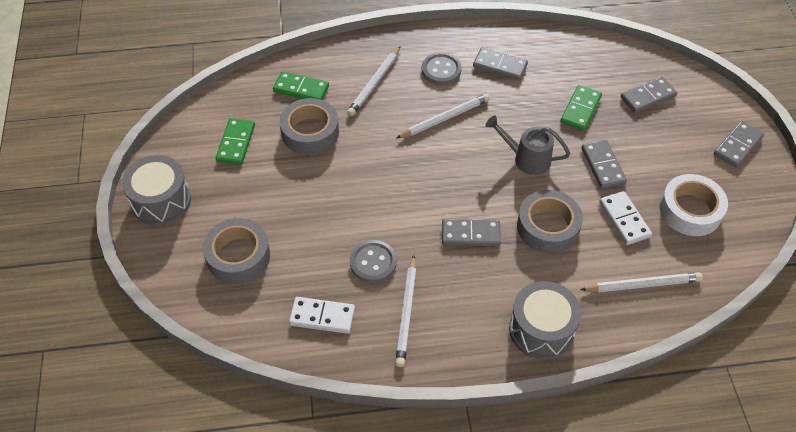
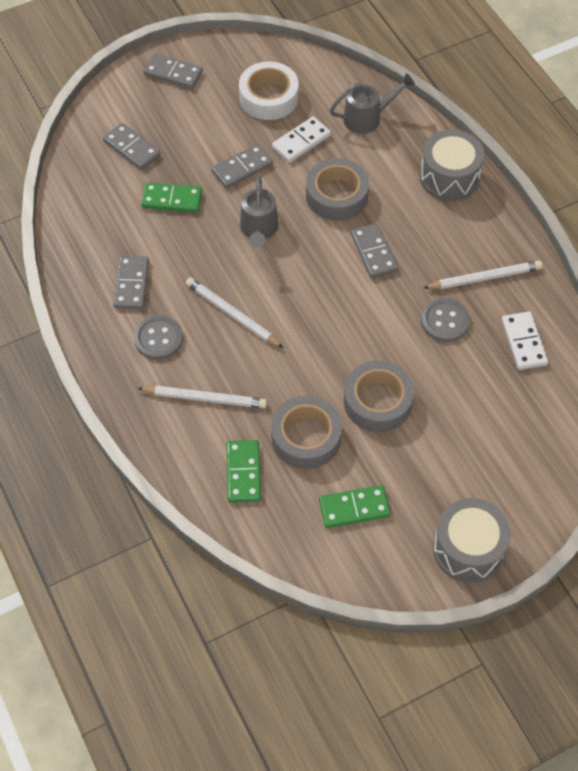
camera: 110 degrees left, 5 degrees up
(238, 256) = (496, 441): grey tape -> grey tape (377, 401)
(642, 285) = (367, 118): white pencil -> grey watering can

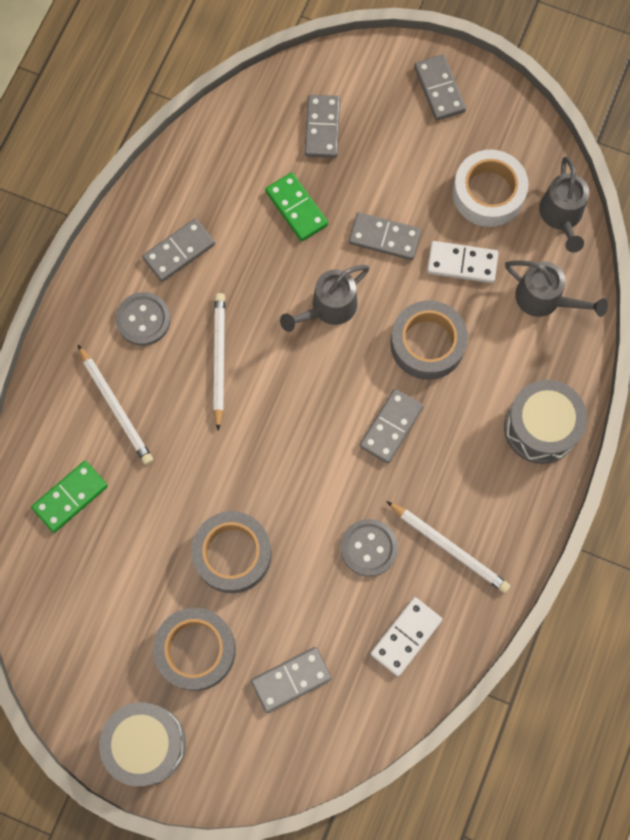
camera: 50 degrees right, 15 degrees up
(306, 437) = (146, 521): grey tape -> grey tape (196, 650)
(322, 73) = (561, 216): none -> grey watering can
(354, 508) = (109, 616): green domino -> none
(497, 428) = (291, 680): none -> grey domino

